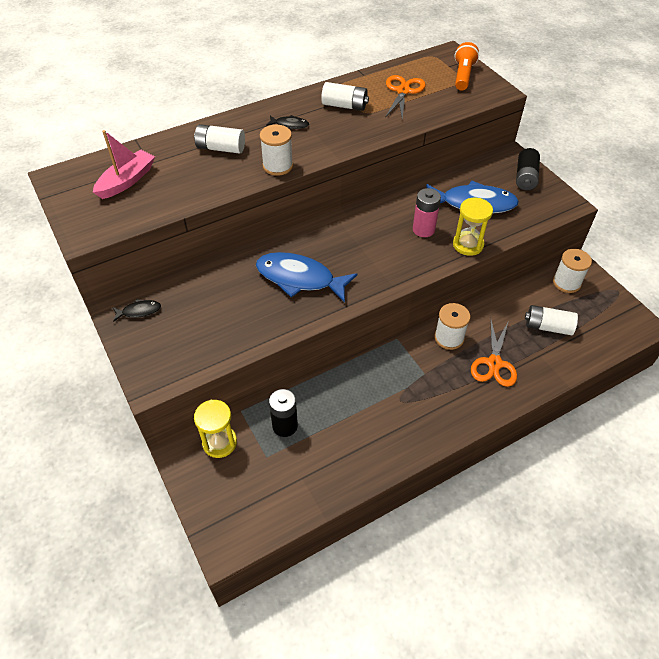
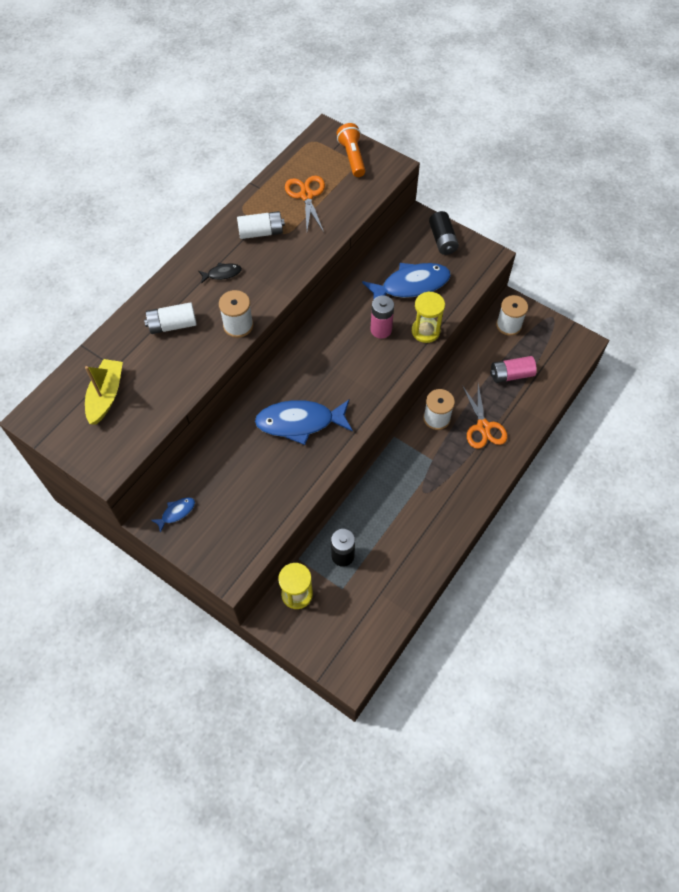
camera: 25 degrees left, 10 degrees up
(127, 181) = (106, 395): pink boat -> yellow boat
(139, 311) = (176, 512): black fish -> blue fish
(548, 327) = (511, 375): white battery -> pink battery

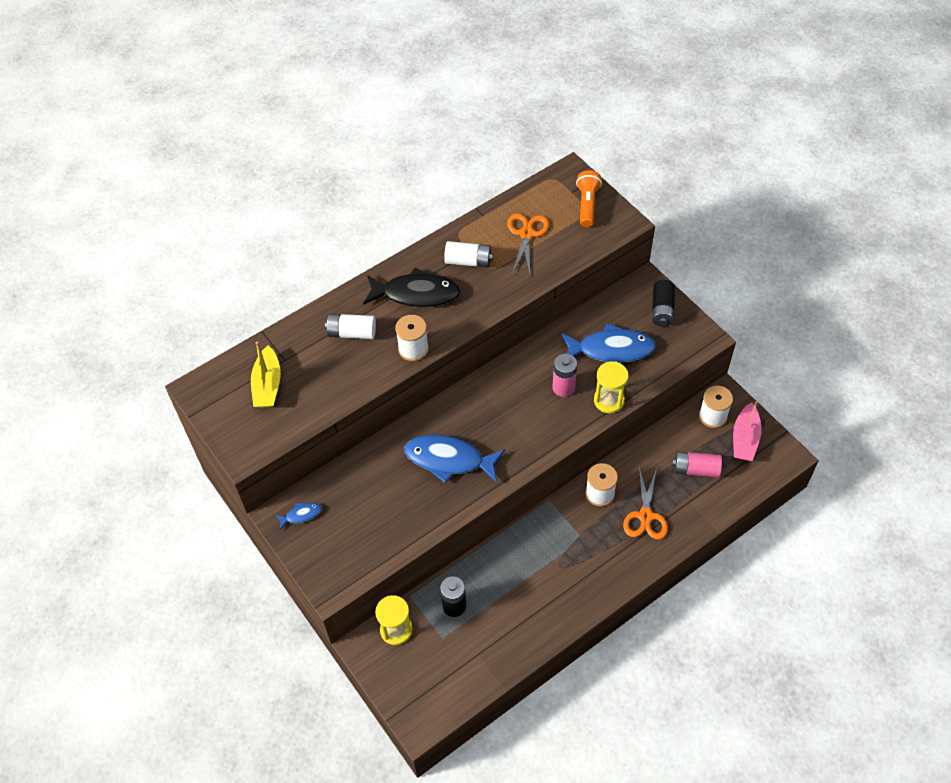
camera: 20 degrees right, 5 degrees down
(106, 395) = (268, 385): yellow boat -> yellow boat turned 150 degrees clockwise
(222, 274) = (416, 294): black fish -> black fish, size x2.20
(542, 338) = (745, 439): none -> pink boat

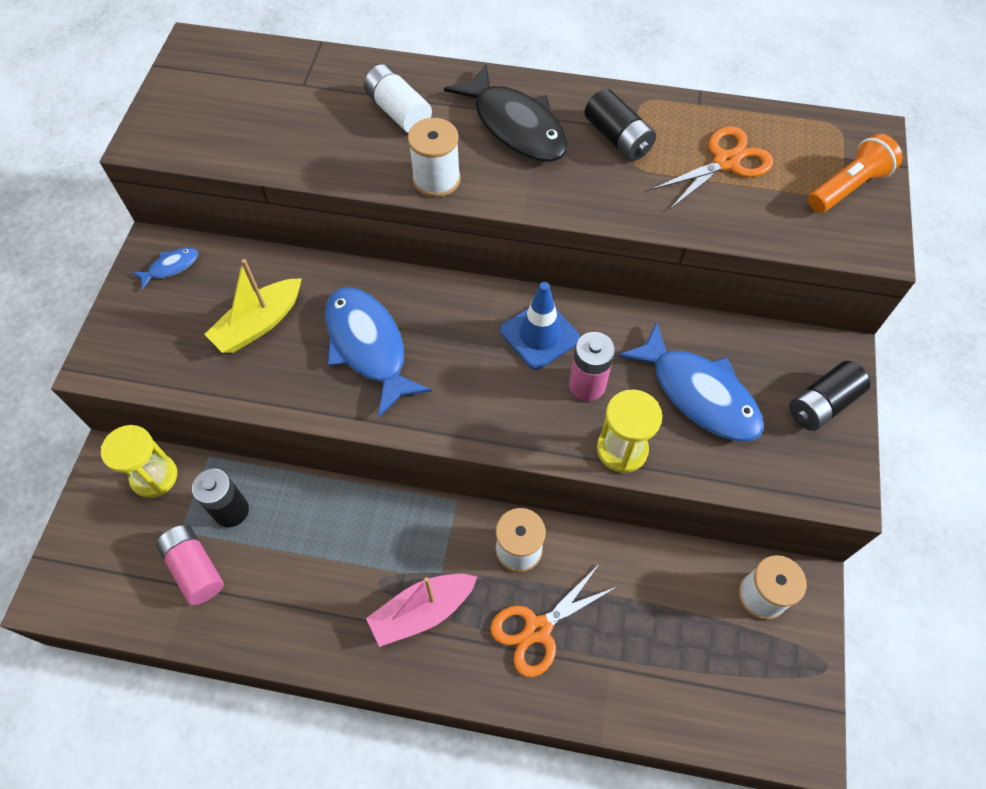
camera: 45 degrees right, 5 degrees up
(268, 385) = (255, 95): yellow boat -> yellow boat (259, 324)
(301, 515) = (171, 267): blue fish -> blue fish turned 60 degrees counterclockwise
(468, 261) = (618, 138): white battery -> black battery
(517, 385) = (539, 335): none -> blue traffic cone
(695, 469) = (664, 637): pink battery -> pink battery (195, 568)
(745, 439) = (772, 664): pink boat -> pink boat (422, 611)

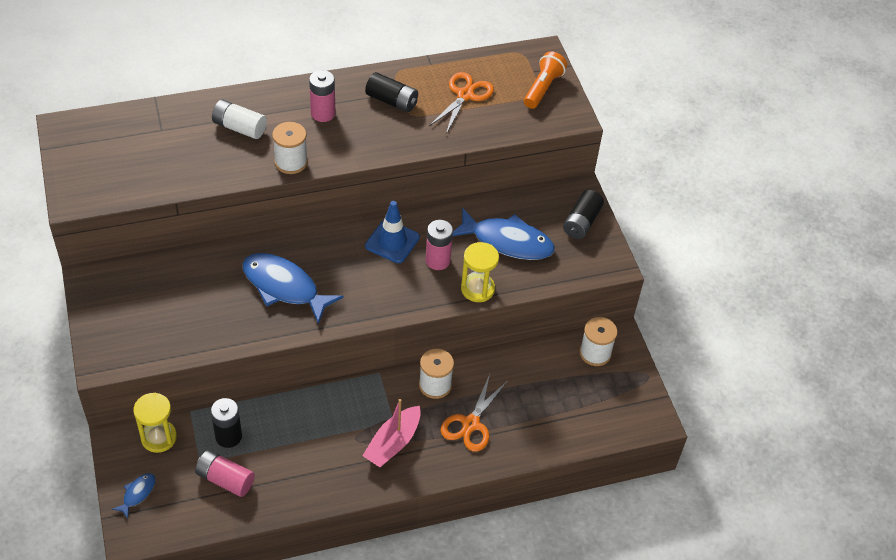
camera: 30 degrees left, 10 degrees down
(171, 267) = (112, 286): blue fish -> blue fish (137, 493)
(259, 324) = (200, 299): yellow boat -> none
(515, 126) = (323, 113): black fish -> pink battery

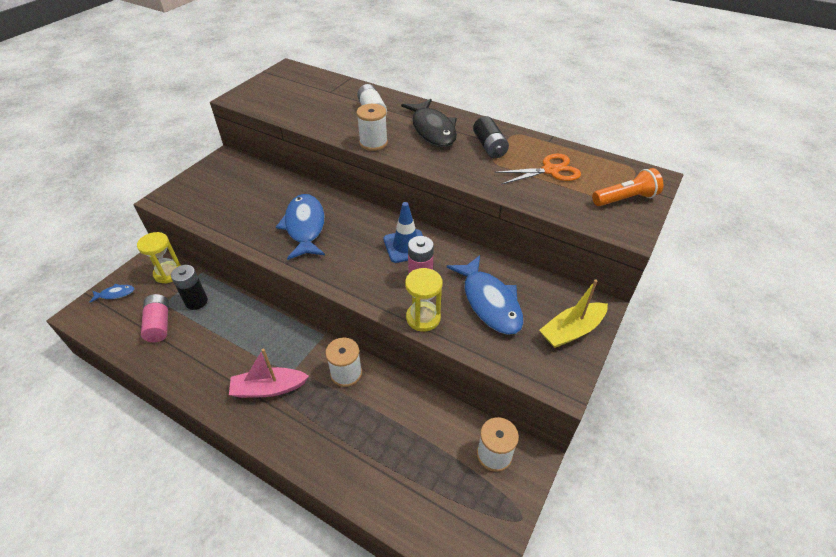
camera: 50 degrees right, 5 degrees down
(323, 113) = (432, 130): pink battery -> black fish
(471, 424) = (333, 423): orange scissors -> none
(581, 222) = (571, 331): black battery -> yellow boat

